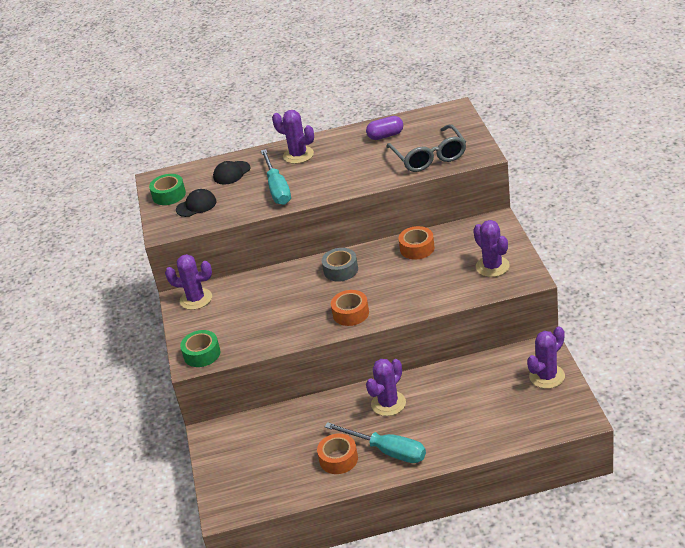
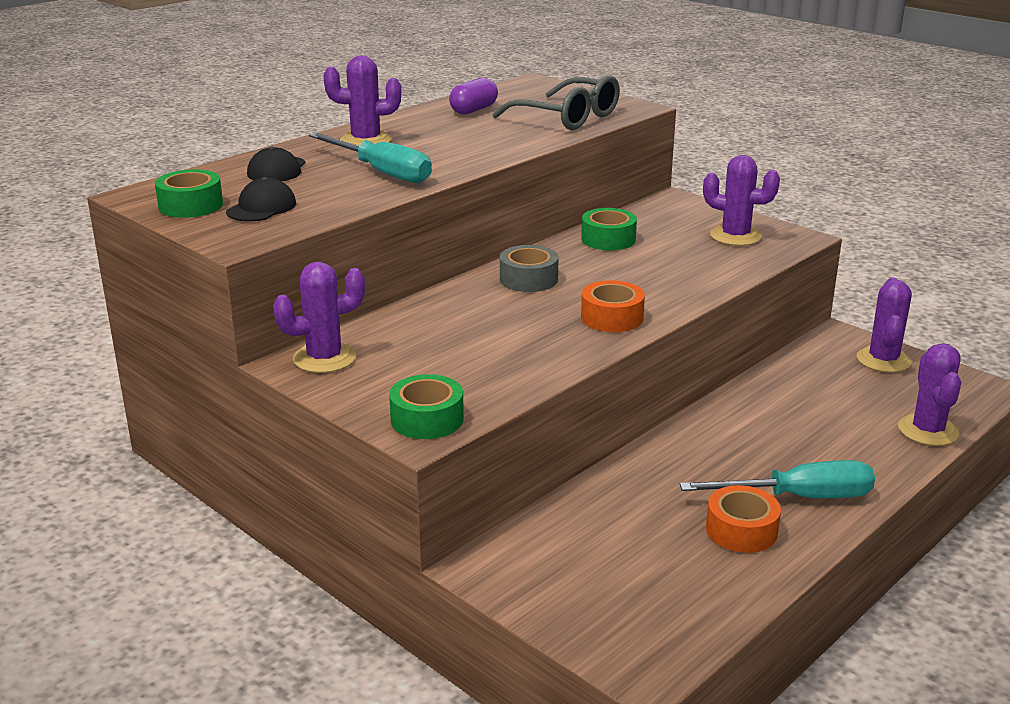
camera: 40 degrees left, 10 degrees down
(388, 403) = (723, 443): purple cactus -> purple cactus (928, 431)
(417, 248) = (608, 239): orange tape -> green tape

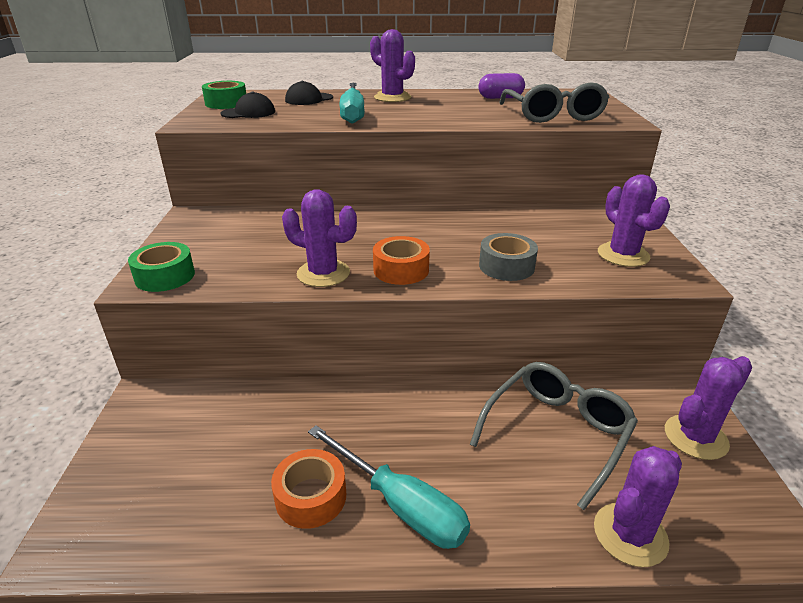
camera: 45 degrees right, 5 degrees up
(324, 358) = (209, 219): purple cactus -> purple cactus (323, 273)
(528, 279) = (406, 223): grey tape -> grey tape (506, 266)
(608, 239) = (514, 219): green tape -> none
(812, 402) = (557, 433): none -> grey glasses

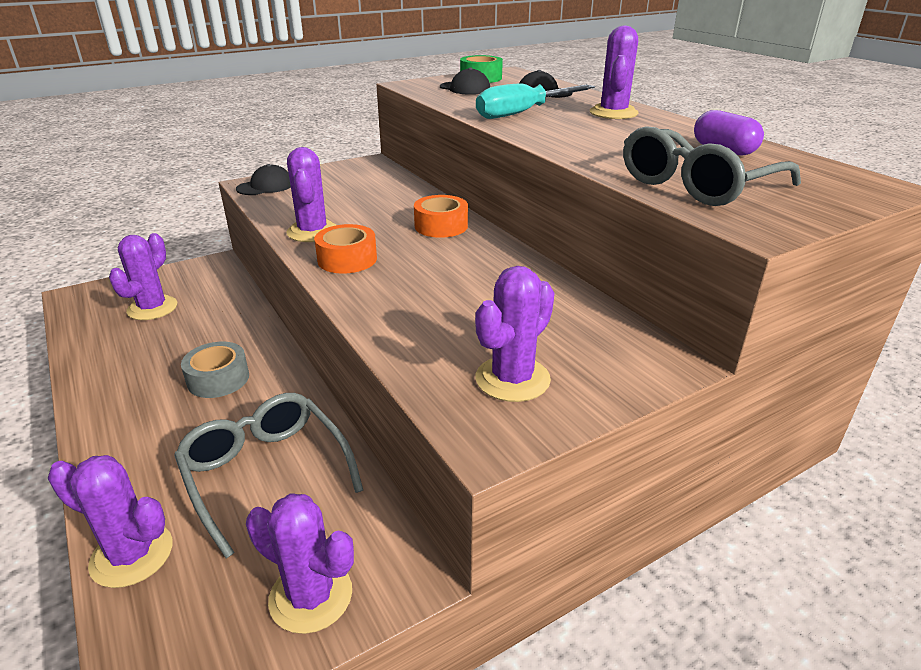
camera: 60 degrees right, 0 degrees up
(165, 276) = (265, 186): green tape -> black cap
(195, 468) = (152, 308): none -> purple cactus
(311, 497) = (137, 361): orange tape -> orange tape (441, 226)
(400, 505) = (138, 404): turquoise screwdriver -> none
(506, 266) = (403, 308): grey tape -> grey tape (218, 379)
(557, 433) = (266, 473): grey glasses -> grey glasses turned 135 degrees counterclockwise

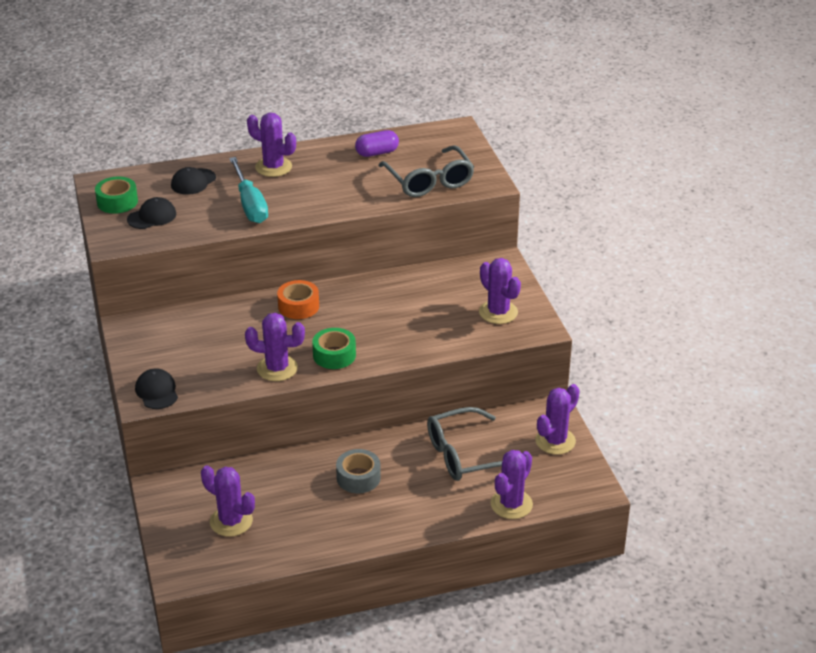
camera: 75 degrees left, 5 degrees up
(347, 259) = (334, 355): orange tape -> green tape

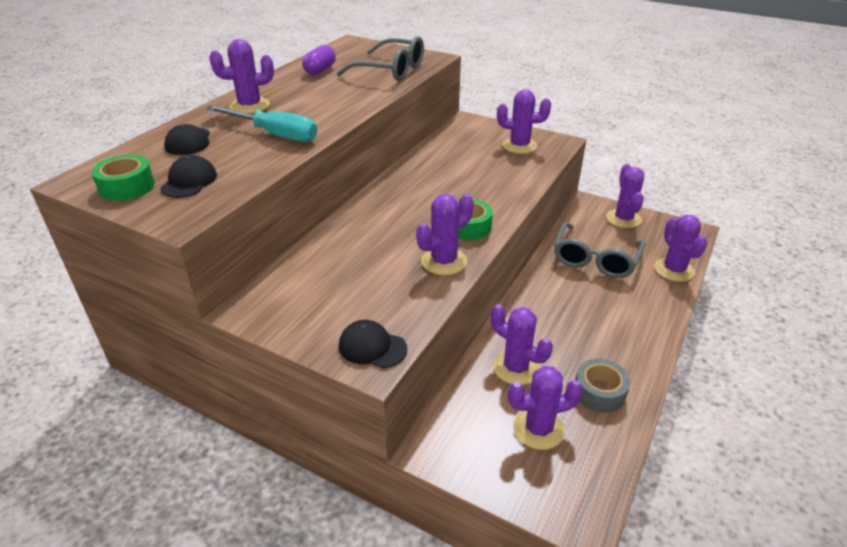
camera: 45 degrees left, 0 degrees up
(276, 482) = (516, 368): none -> purple cactus
(298, 306) = (380, 211): orange tape -> none
(358, 477) = (563, 321): grey tape -> grey tape (599, 392)

